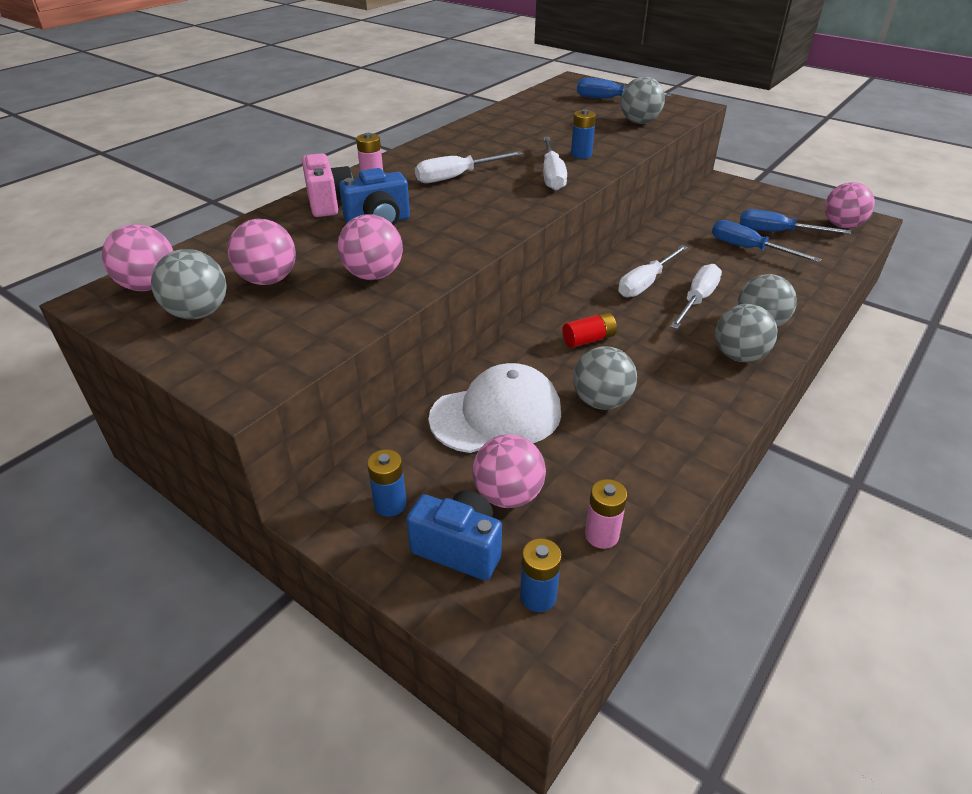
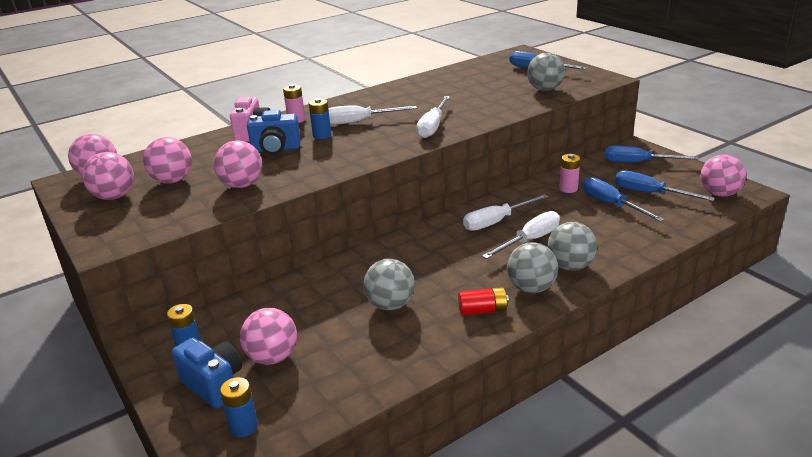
camera: 20 degrees right, 10 degrees down
(198, 313) = (114, 197): grey ball -> pink ball
(496, 415) = (305, 301): white cap -> none
(581, 155) = (471, 112): blue battery -> blue battery (322, 135)
(588, 339) = (415, 258): red battery -> red battery (482, 310)
(601, 535) = (319, 397): pink battery -> pink battery (568, 189)
(740, 199) = (637, 163): none -> blue screwdriver

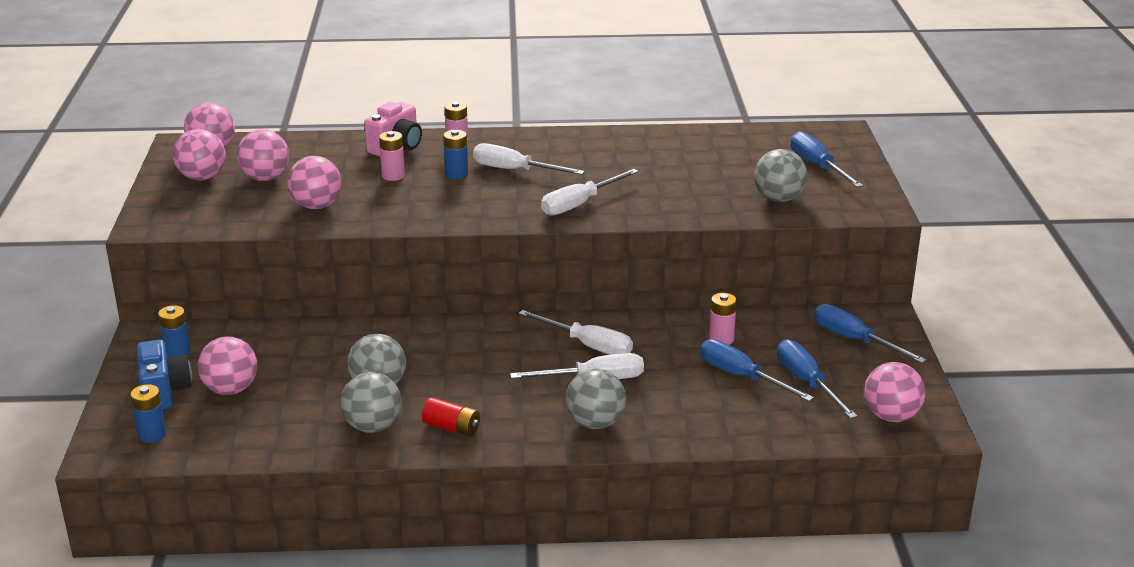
camera: 30 degrees right, 0 degrees up
(276, 149) = (393, 176): blue camera -> pink battery
(496, 222) = (588, 345): white screwdriver -> white screwdriver turned 150 degrees counterclockwise
(531, 288) = (525, 427): grey ball -> grey ball (373, 426)
(611, 204) = (741, 377): blue screwdriver -> blue screwdriver turned 45 degrees counterclockwise

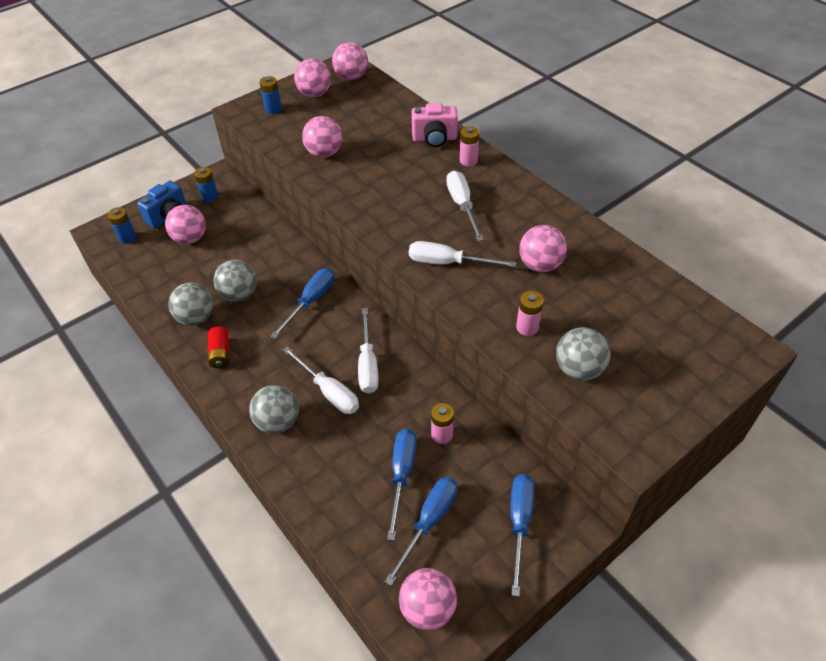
camera: 55 degrees right, 20 degrees up
(265, 178) = (338, 115): pink ball -> pink ball (540, 265)
(393, 176) = (395, 159): pink battery -> pink battery (527, 327)
(456, 174) = (427, 183): blue battery -> blue battery (273, 109)
(817, 166) = (666, 365): blue screwdriver -> blue screwdriver (311, 301)

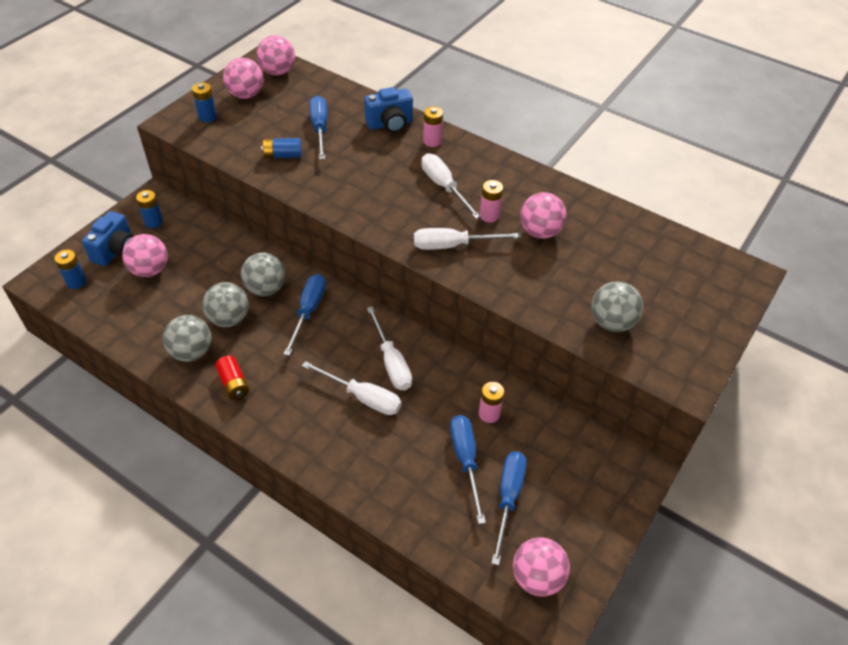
camera: 20 degrees left, 0 degrees up
(278, 422) = (322, 439): grey ball -> grey ball (265, 288)
(324, 153) = (283, 155): pink ball -> blue battery
(434, 139) = (390, 124): pink camera -> blue camera
(519, 523) = (590, 478): blue screwdriver -> blue screwdriver (320, 128)
(527, 327) = (551, 293): pink battery -> pink battery (489, 215)

